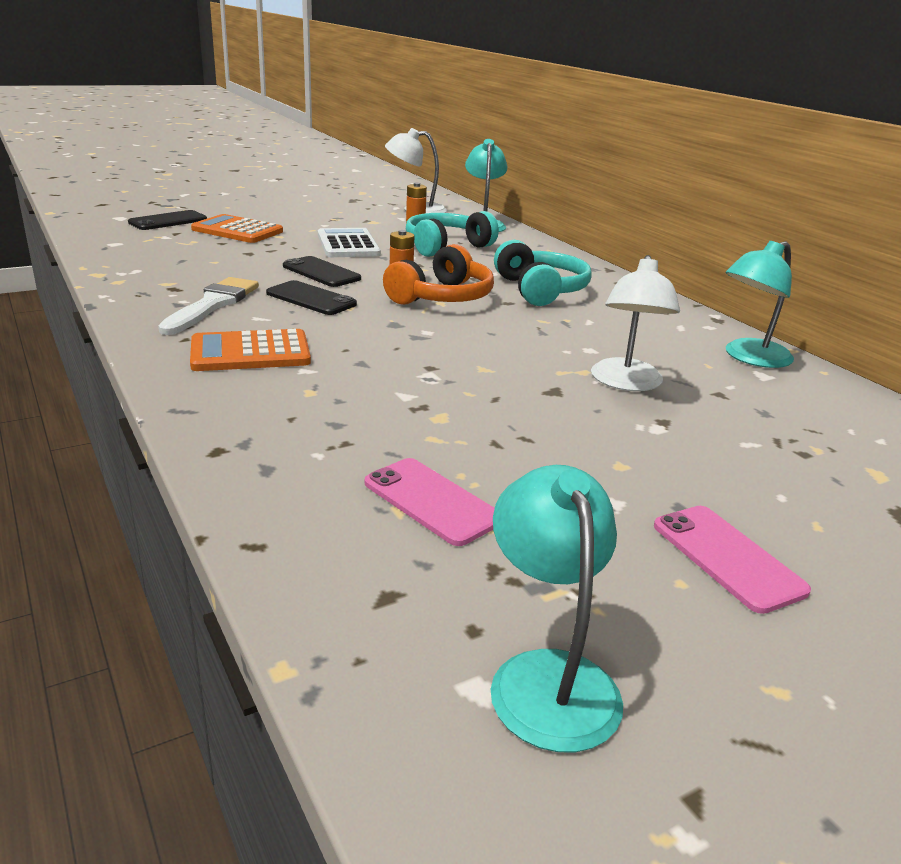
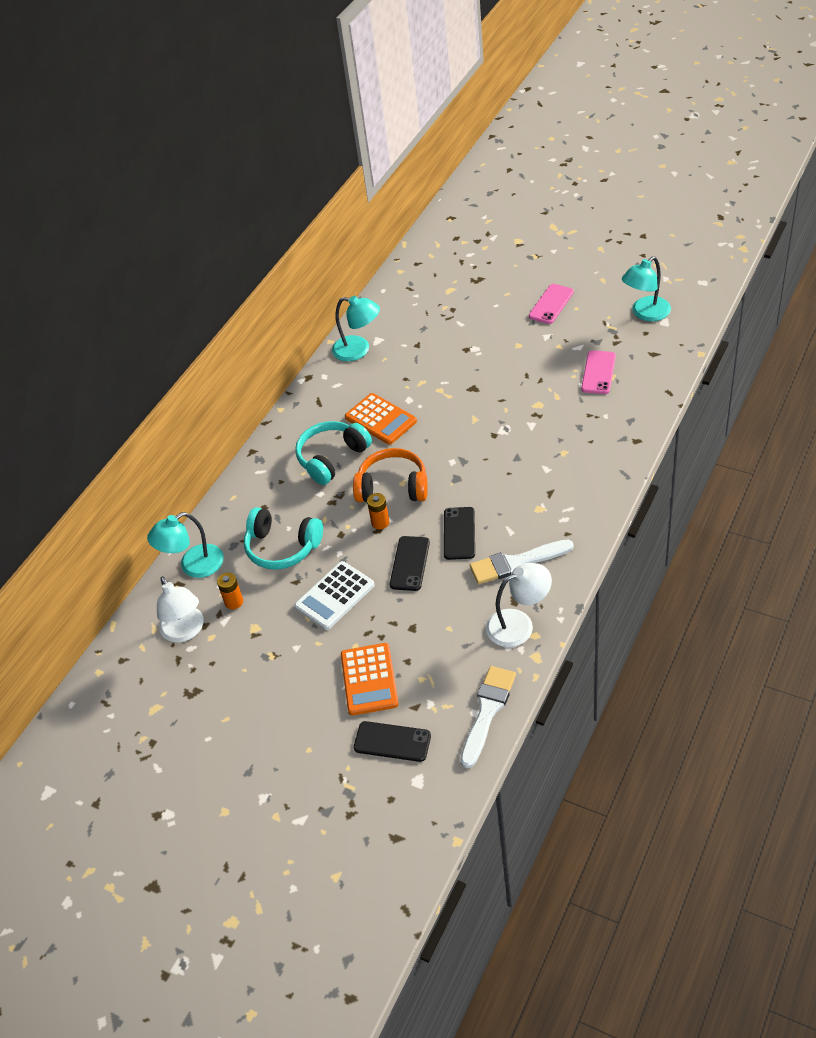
camera: 115 degrees left, 20 degrees up
(105, 246) = (487, 711): none -> white brush
(250, 352) = (552, 499): orange calculator -> orange calculator (380, 419)
(626, 383) = (438, 373): white lamp -> white lamp (519, 624)

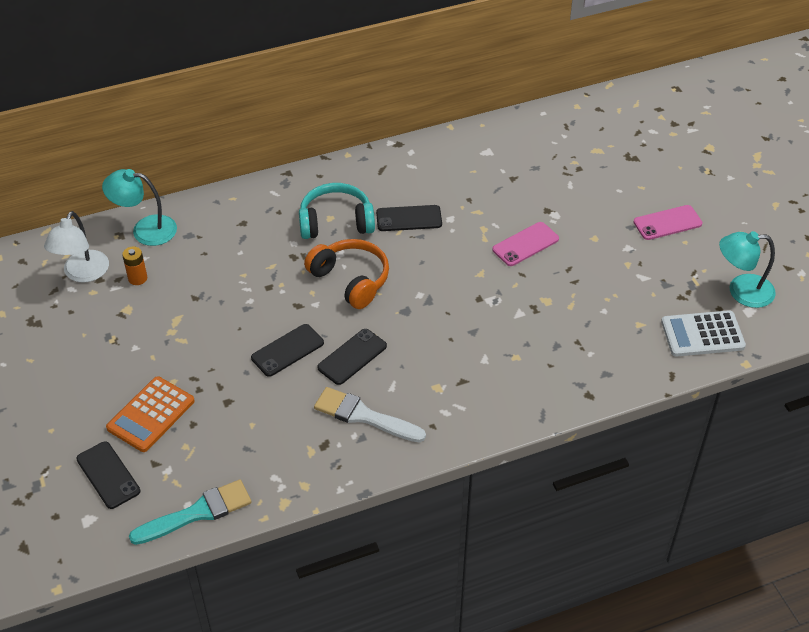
camera: 35 degrees right, 0 degrees up
(282, 547) = (218, 264): turquoise headphones -> none
(334, 596) = (206, 331): white calculator -> white calculator (702, 334)
(358, 350) = (462, 149): turquoise lamp -> none
(380, 419) = (409, 218): orange calculator -> black phone
(380, 522) = (307, 301): orange battery -> none
(487, 711) = (197, 513): white brush -> turquoise brush
(519, 624) = (304, 466): white lamp -> none
(598, 372) = (632, 312): pink phone -> pink phone (525, 244)

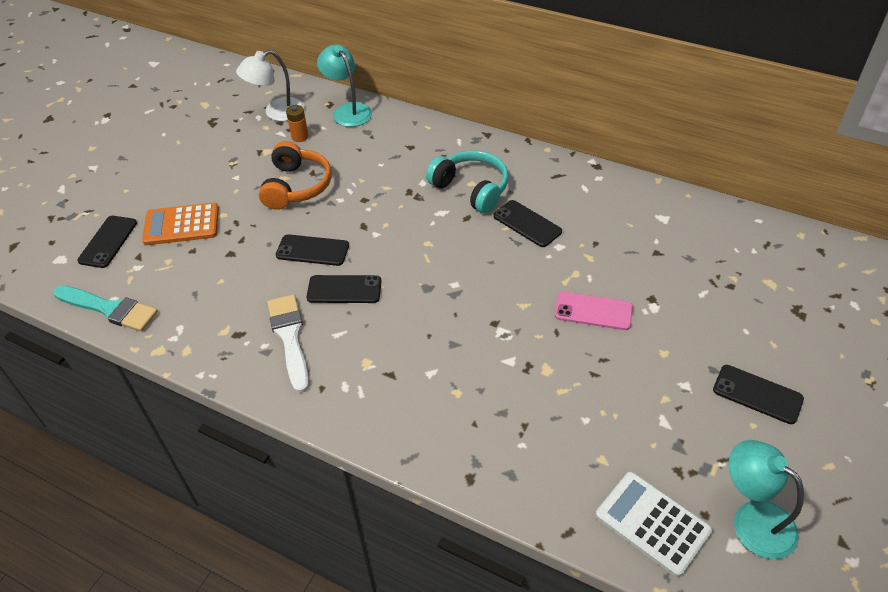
camera: 50 degrees right, 0 degrees up
(351, 280) = (422, 236): orange headphones -> orange headphones (296, 186)
(667, 223) = (757, 394): pink phone -> black phone

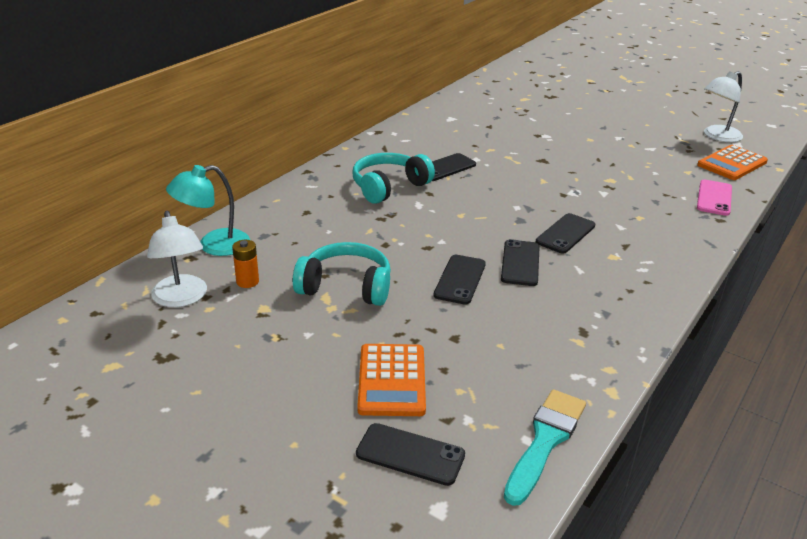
camera: 85 degrees left, 15 degrees down
(290, 337) = (586, 297): white brush -> none
(296, 186) = (346, 287): orange headphones -> turquoise headphones
(593, 311) = (550, 156): pink phone -> pink phone (714, 198)
(652, 523) = (732, 163): white calculator -> orange calculator
(752, 519) = (717, 136): turquoise lamp -> white lamp
(757, 394) = (622, 119): black phone -> black phone (565, 234)

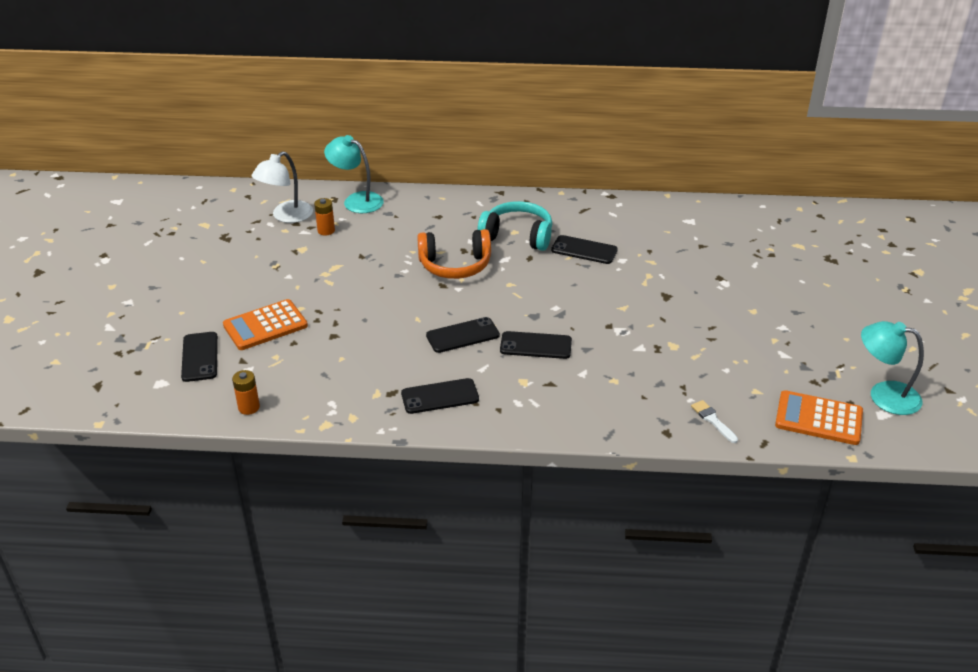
camera: 60 degrees right, 5 degrees up
(346, 287) = (355, 270): turquoise headphones -> none
(402, 230) = (455, 265): none -> orange headphones
(460, 279) = (410, 314): black phone -> black phone (440, 396)
(545, 441) = (249, 407): turquoise brush -> orange battery
(714, 198) = (713, 420): pink phone -> white brush
(717, 136) = (884, 395): white lamp -> turquoise lamp

